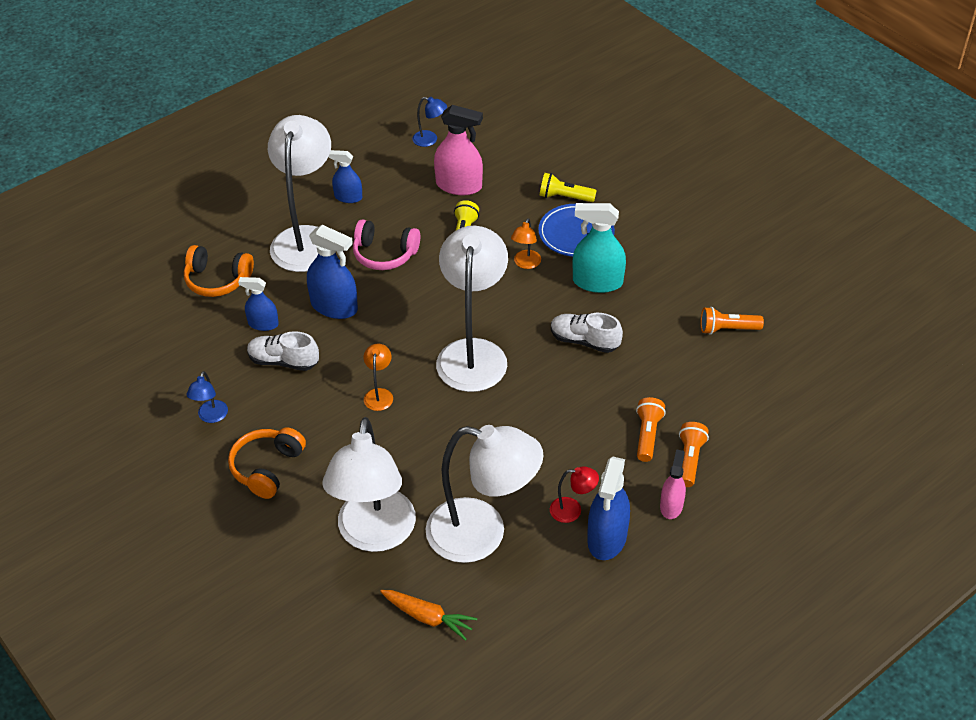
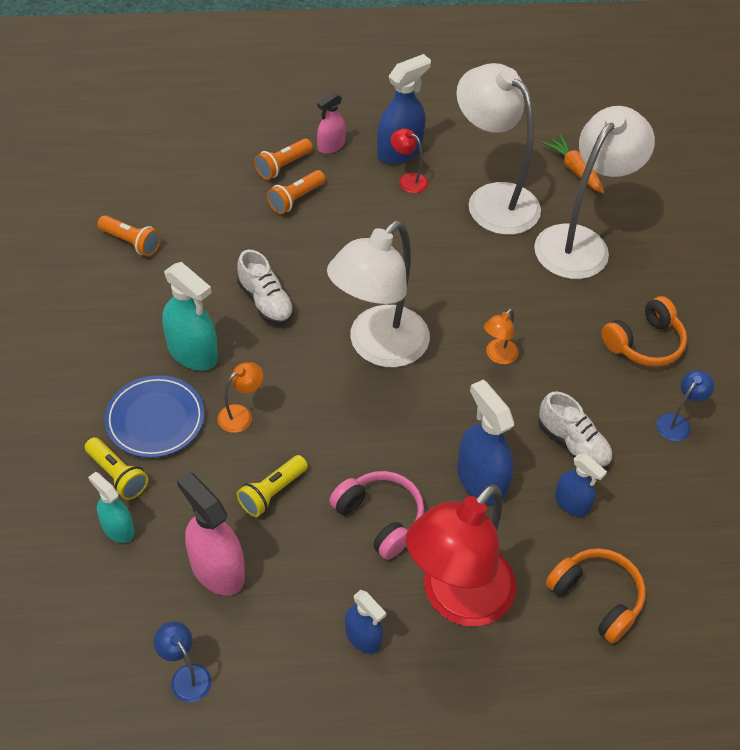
camera: 150 degrees left, 5 degrees up
(306, 238) = (456, 599): white lamp -> red lamp
(534, 175) = (118, 528): none -> turquoise spray bottle

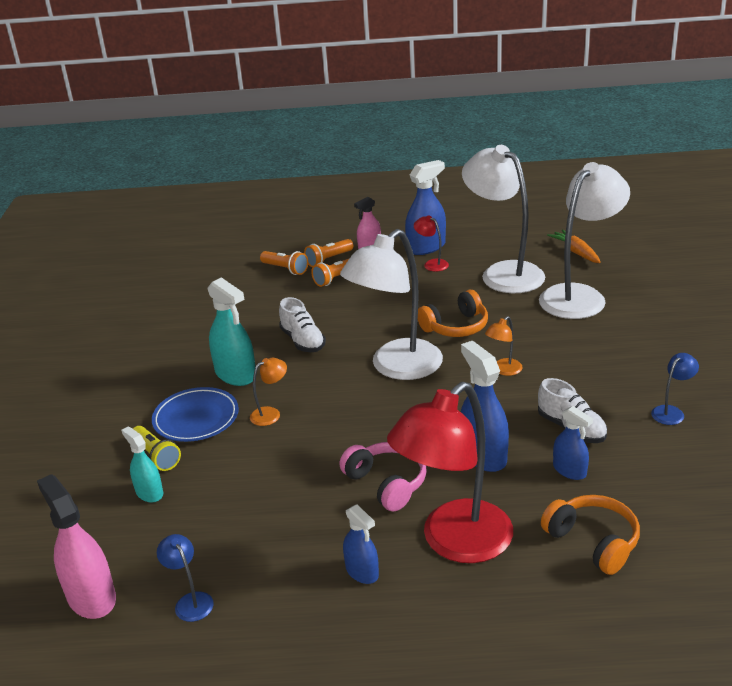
camera: 10 degrees right, 20 degrees down
(131, 242) = (197, 309): orange flashlight -> orange flashlight (285, 269)
(217, 569) = (232, 521): pink spray bottle -> pink spray bottle (91, 597)
(272, 492) = (290, 466): yellow flashlight -> none
(644, 343) = (639, 358): orange headphones -> orange headphones (455, 327)

